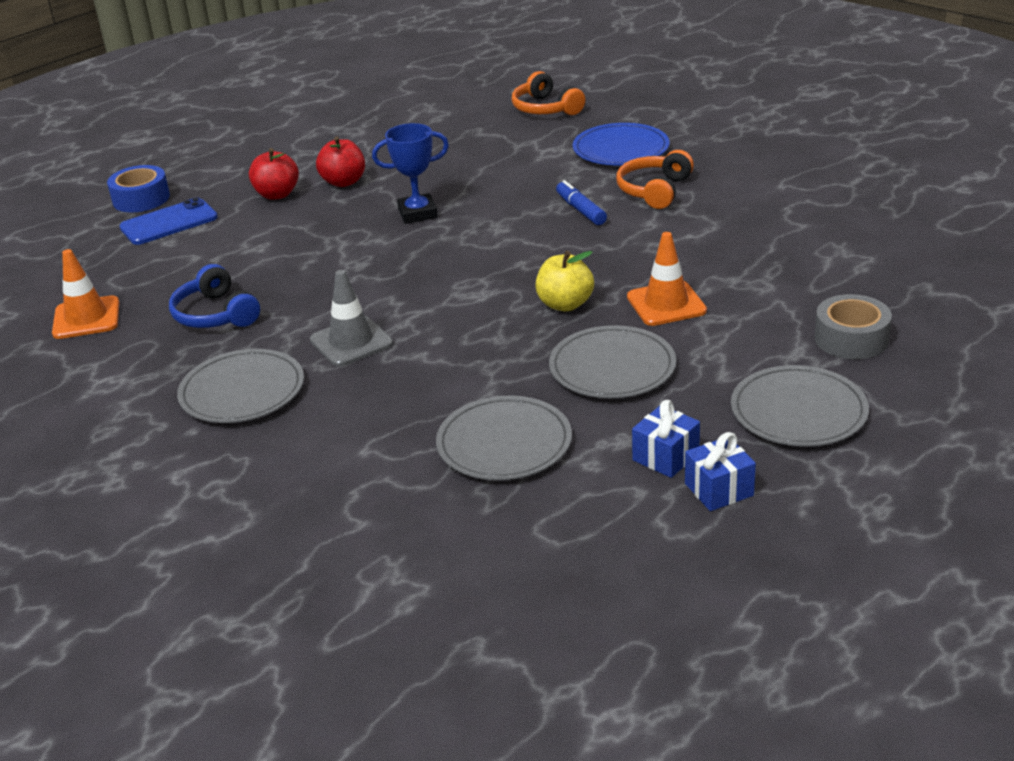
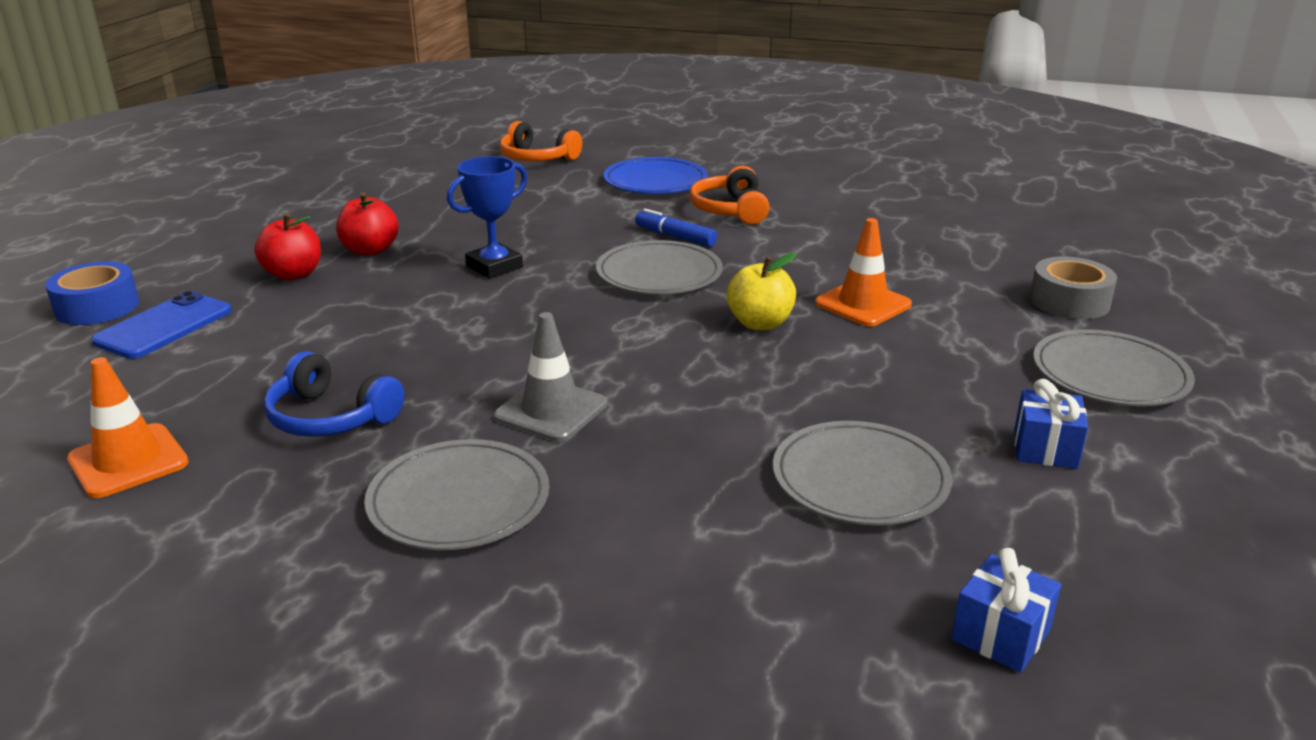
camera: 30 degrees left, 5 degrees down
(612, 367) = (882, 373): grey plate -> grey plate (659, 274)
(719, 489) = (1137, 468): blue gift -> blue gift (1000, 635)

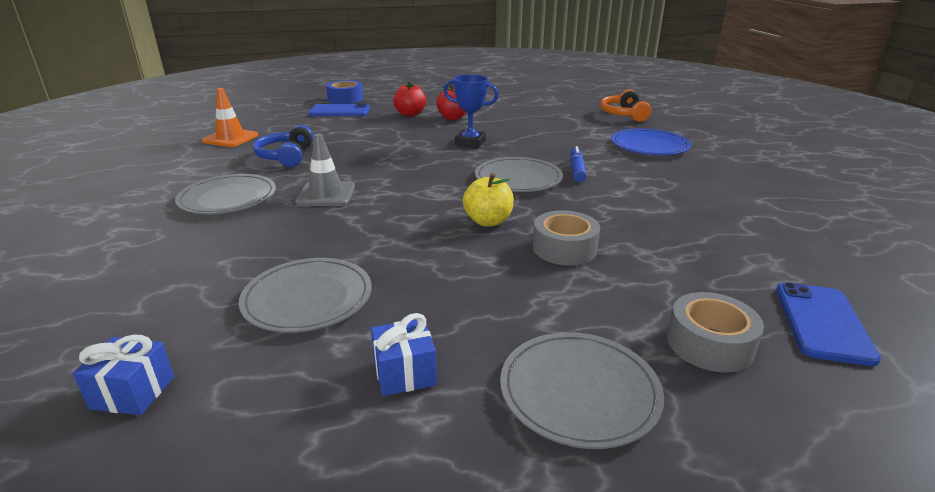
camera: 60 degrees right, 0 degrees up
(730, 210) = (646, 174): orange headphones -> none
(863, 304) = (564, 248): orange traffic cone -> grey tape
(1063, 252) = (823, 323): none -> blue phone

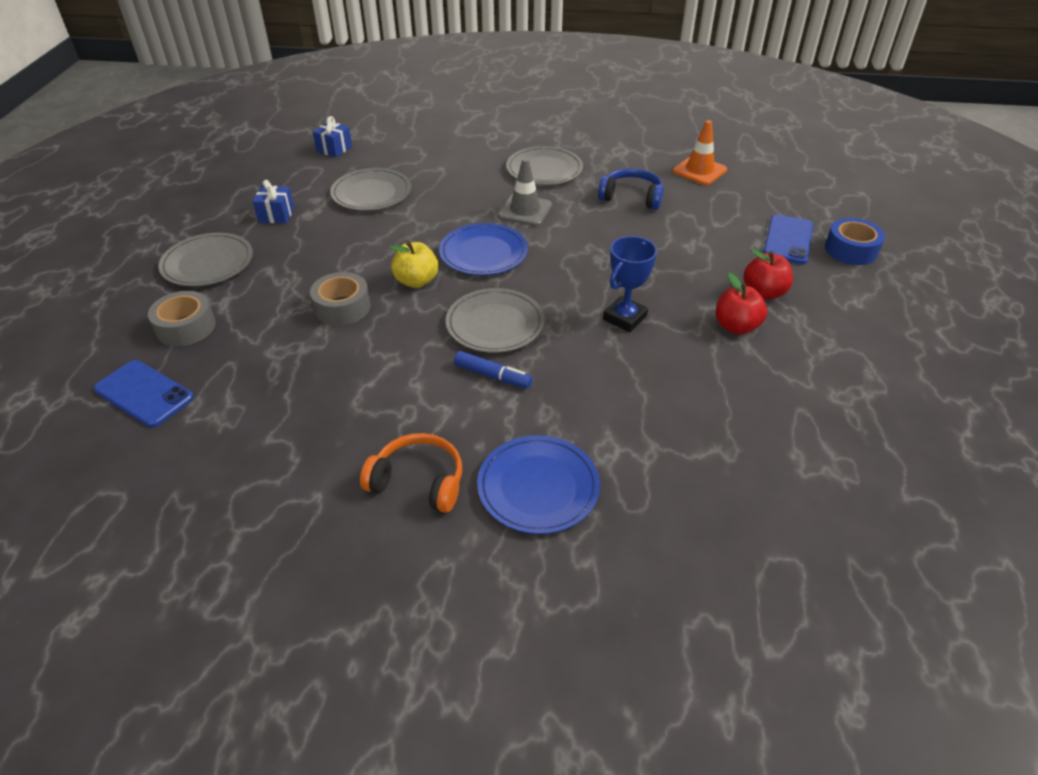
camera: 110 degrees right, 15 degrees up
(417, 200) = (483, 253): none -> blue plate
(624, 114) = (707, 535): orange headphones -> orange headphones (418, 481)

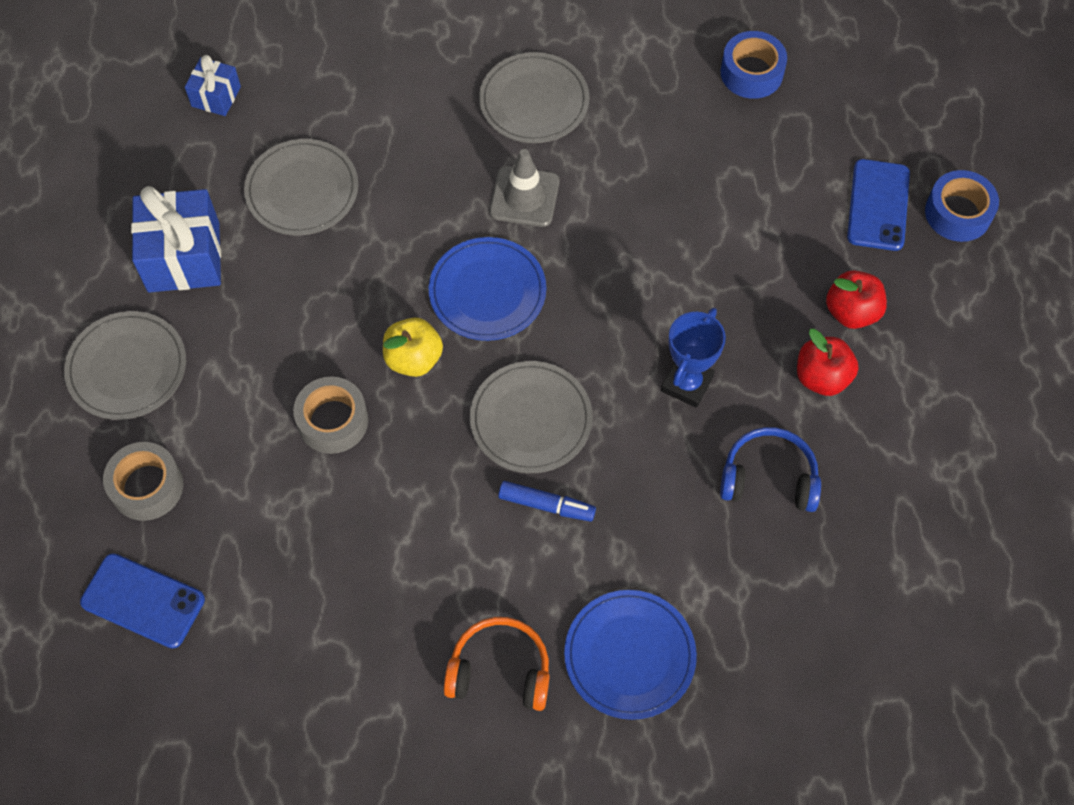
camera: 10 degrees left, 20 degrees up
(276, 215) = (183, 257): blue gift -> blue gift, size x1.83
(631, 197) = (665, 146): blue headphones -> blue headphones (769, 478)
(699, 171) = (751, 73): orange traffic cone -> blue tape

